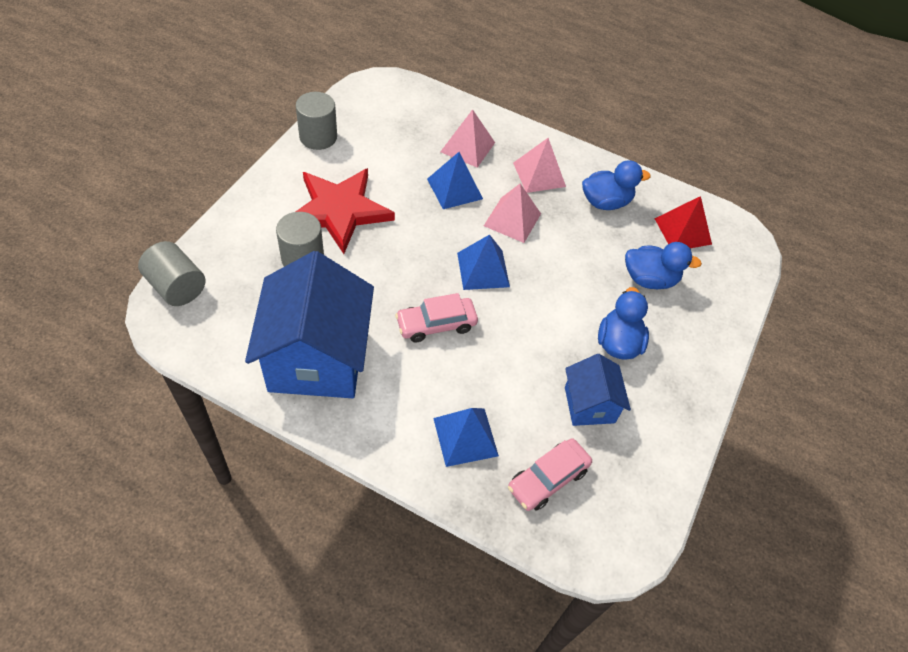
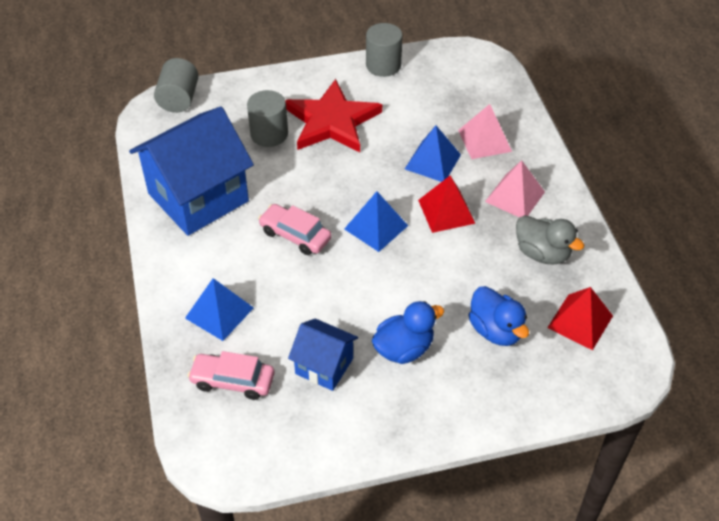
camera: 55 degrees right, 5 degrees down
(512, 219) = (446, 211): pink pyramid -> red pyramid
(589, 405) = (324, 366): blue house -> blue house turned 75 degrees clockwise
(605, 202) = (542, 253): blue duck -> grey duck

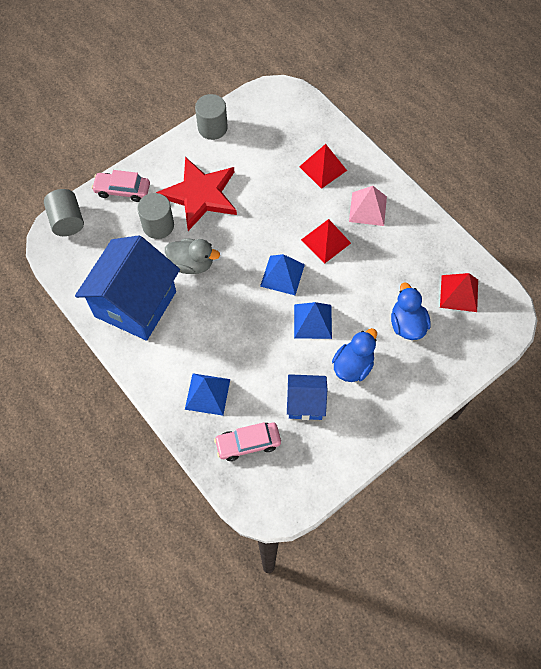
camera: 25 degrees left, 15 degrees up
(295, 235) = (227, 306): pink car -> pink car (122, 190)
(432, 161) = (294, 202): blue pyramid -> blue pyramid (312, 321)
(484, 140) = (323, 168): pink pyramid -> red pyramid
(495, 330) = (407, 324): blue duck -> blue duck turned 135 degrees counterclockwise
(542, 253) = (409, 249): grey duck -> grey duck (192, 264)

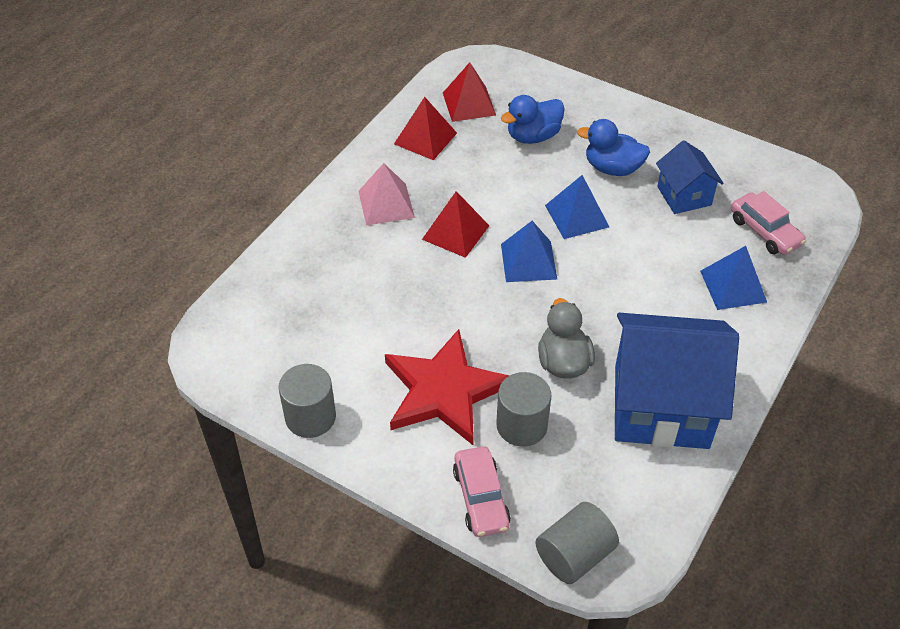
camera: 110 degrees left, 15 degrees down
(323, 168) = (338, 264): red pyramid -> red pyramid (425, 138)

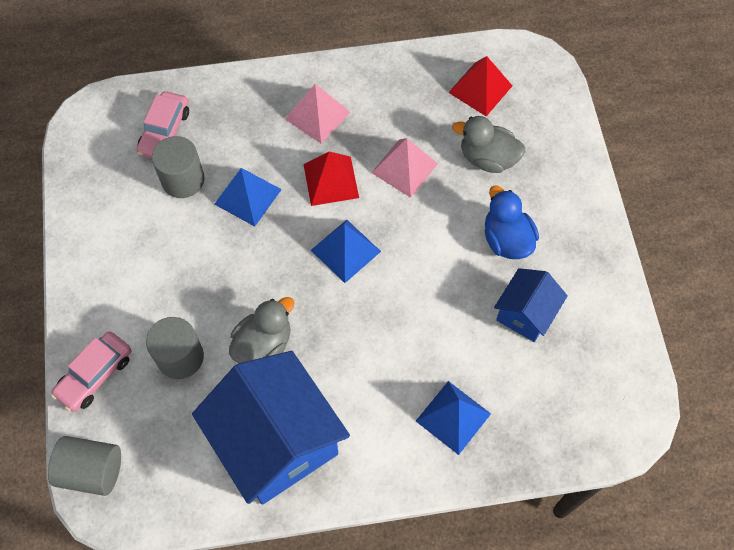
camera: 50 degrees right, 15 degrees up
(310, 417) = (81, 219): grey cylinder -> grey cylinder (183, 179)
(425, 138) = (412, 89): red pyramid -> none
(444, 391) = (170, 284): red star -> none
(491, 184) = (404, 168): none -> pink pyramid
(533, 136) = (487, 158): blue duck -> grey duck
(577, 216) = (426, 251): blue pyramid -> blue pyramid (247, 196)
(764, 231) = (542, 403): pink car -> pink car (165, 132)

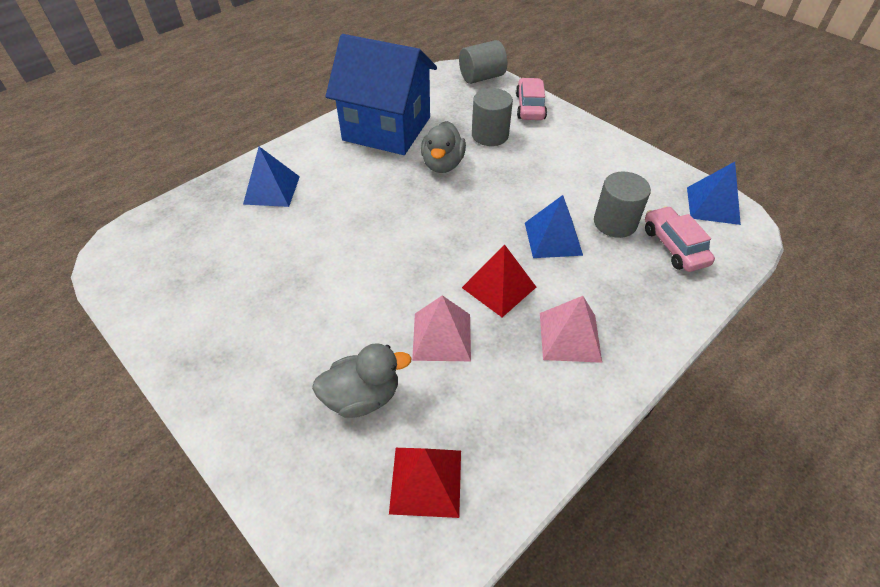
camera: 145 degrees right, 15 degrees down
(345, 250) = (436, 244): blue pyramid -> blue pyramid (712, 205)
(506, 239) = (295, 327): blue duck -> none
(525, 314) = (245, 277): blue house -> none

